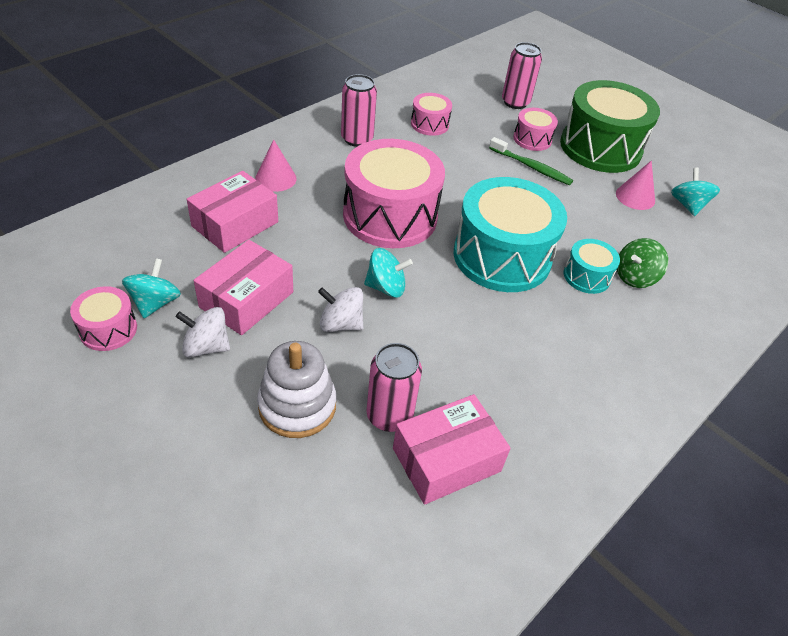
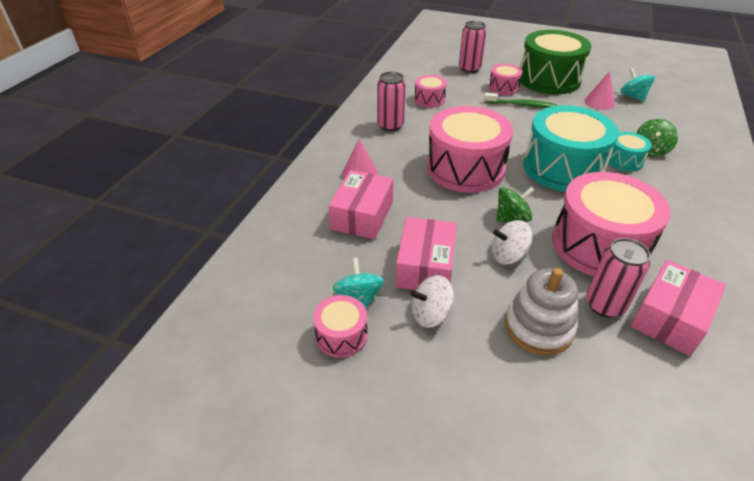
camera: 20 degrees left, 5 degrees down
(386, 287) = (512, 217): turquoise spinning top -> green spinning top
(451, 354) = (599, 245): none -> pink drum

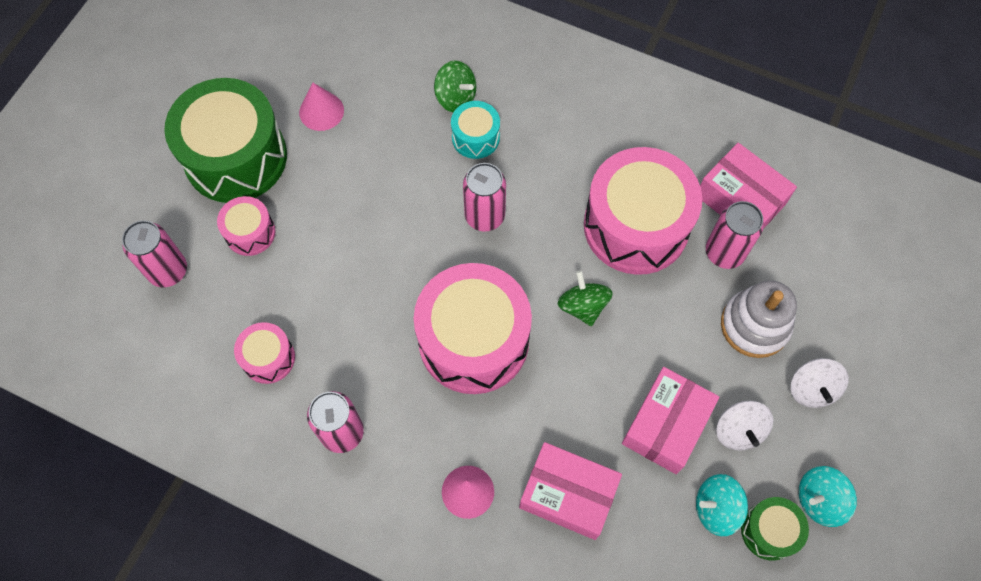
camera: 85 degrees left, 25 degrees up
(341, 335) = (769, 531): pink drum -> green drum
(425, 266) = (666, 425): pink box -> pink box turned 75 degrees counterclockwise
(508, 255) = (650, 328): white spinning top -> white spinning top (812, 389)
(521, 105) = (311, 221): green toothbrush -> none
(562, 168) = (484, 216): turquoise drum -> pink can
(633, 96) = (313, 62): turquoise spinning top -> turquoise spinning top (819, 500)

